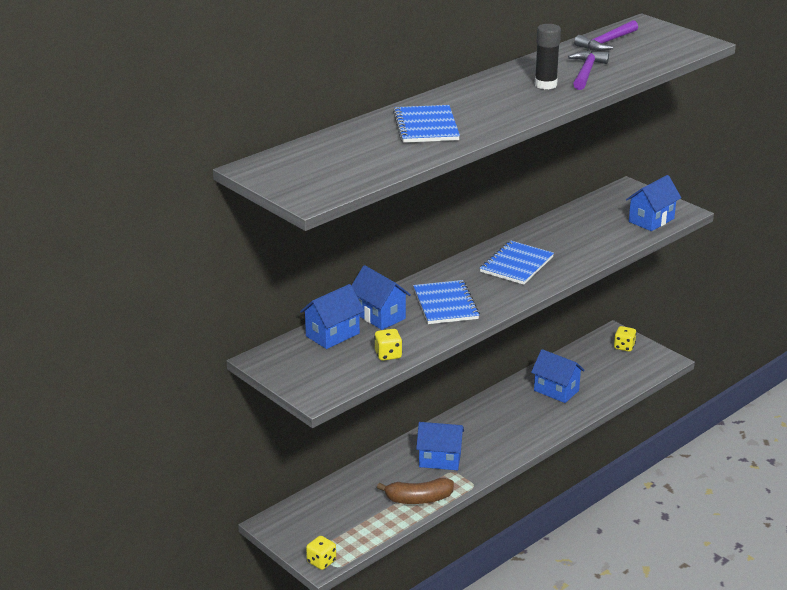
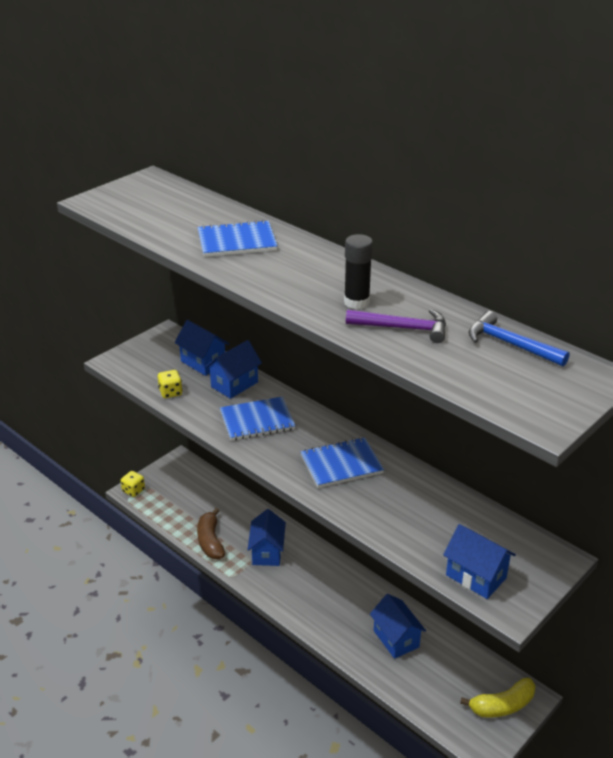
camera: 85 degrees right, 5 degrees up
(516, 264) = (341, 464): blue notebook -> blue notebook turned 45 degrees counterclockwise
(556, 390) = (396, 639): blue house -> blue house turned 60 degrees counterclockwise
(607, 42) = (510, 344): purple hammer -> blue hammer
(624, 347) = (502, 705): yellow dice -> yellow banana

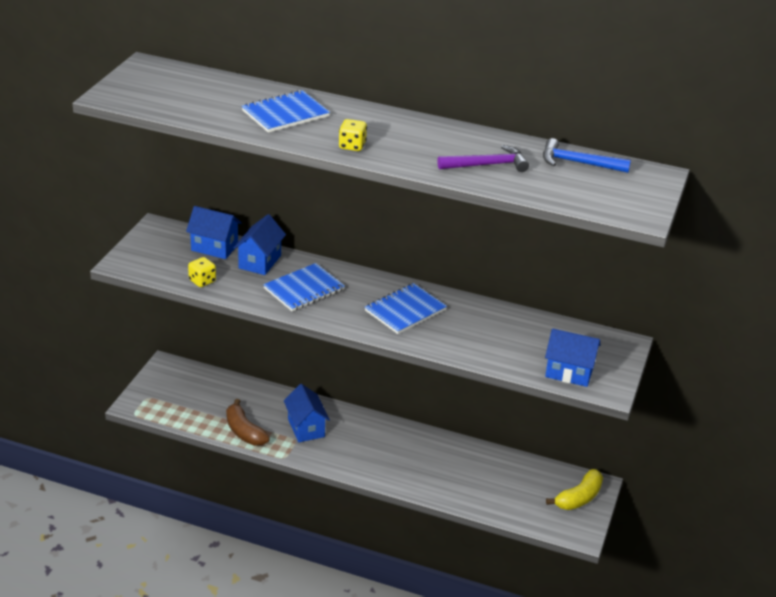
camera: 25 degrees left, 0 degrees up
(133, 490) = (135, 404): yellow dice -> yellow dice (352, 146)
(356, 302) = (433, 150): black glue stick -> none
(396, 639) = (464, 470): blue house -> none

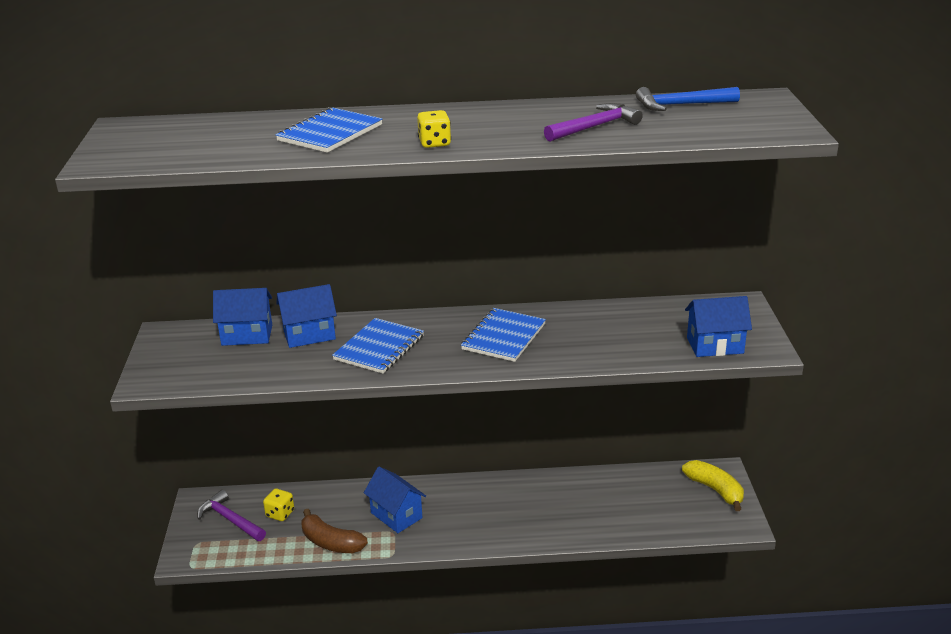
camera: 20 degrees left, 5 degrees down
(181, 388) = (230, 520): none -> purple hammer
(202, 281) = (256, 373): yellow dice -> yellow dice (280, 514)
(260, 262) = (309, 335): blue house -> blue house turned 75 degrees clockwise
(579, 498) = (715, 490): yellow banana -> yellow banana turned 60 degrees counterclockwise

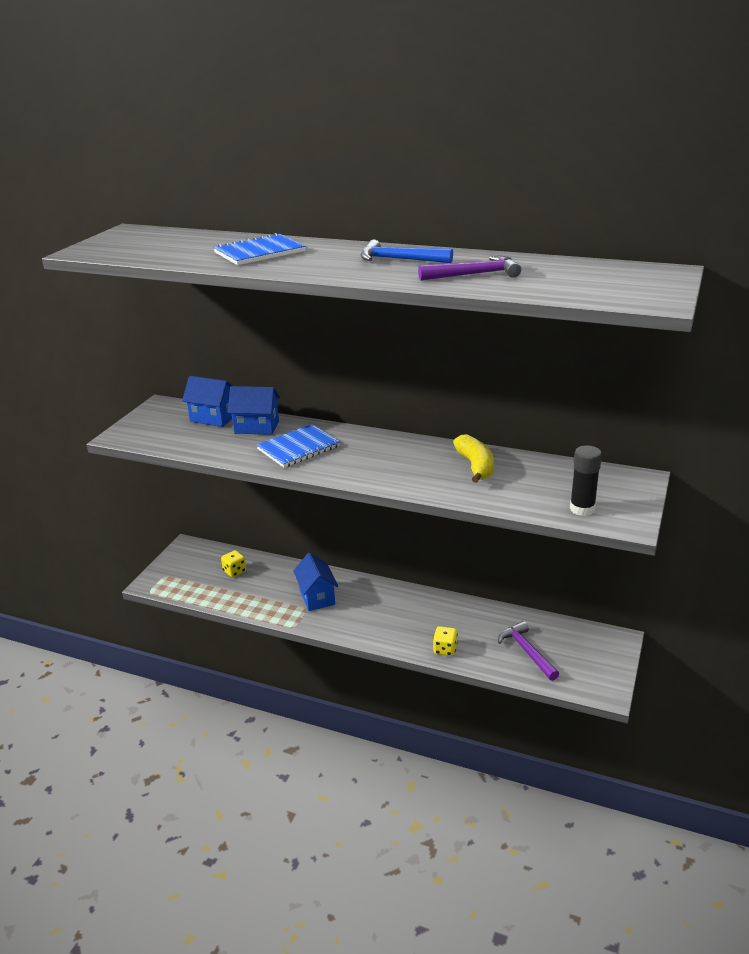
camera: 25 degrees right, 0 degrees up
(230, 520) = (198, 566): purple hammer -> purple hammer (527, 652)
(331, 542) = (255, 603): brown banana -> none
(434, 143) = (326, 269): yellow dice -> yellow dice (445, 649)
(503, 337) = (402, 461): blue notebook -> none
(681, 105) = (577, 267): blue hammer -> blue hammer (399, 260)
(715, 345) = (582, 509): blue house -> black glue stick
(715, 490) = (600, 653): yellow banana -> yellow banana (475, 466)

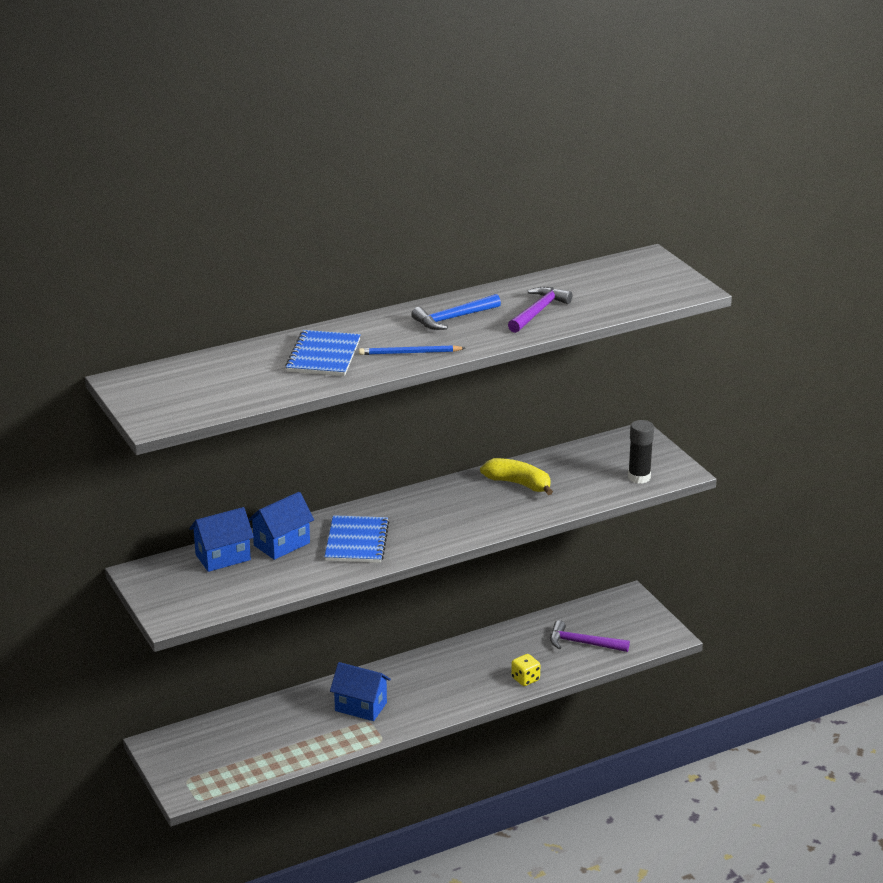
camera: 50 degrees left, 0 degrees up
(234, 571) = (247, 734): yellow dice -> none
(314, 268) = (409, 353): none -> blue pencil

